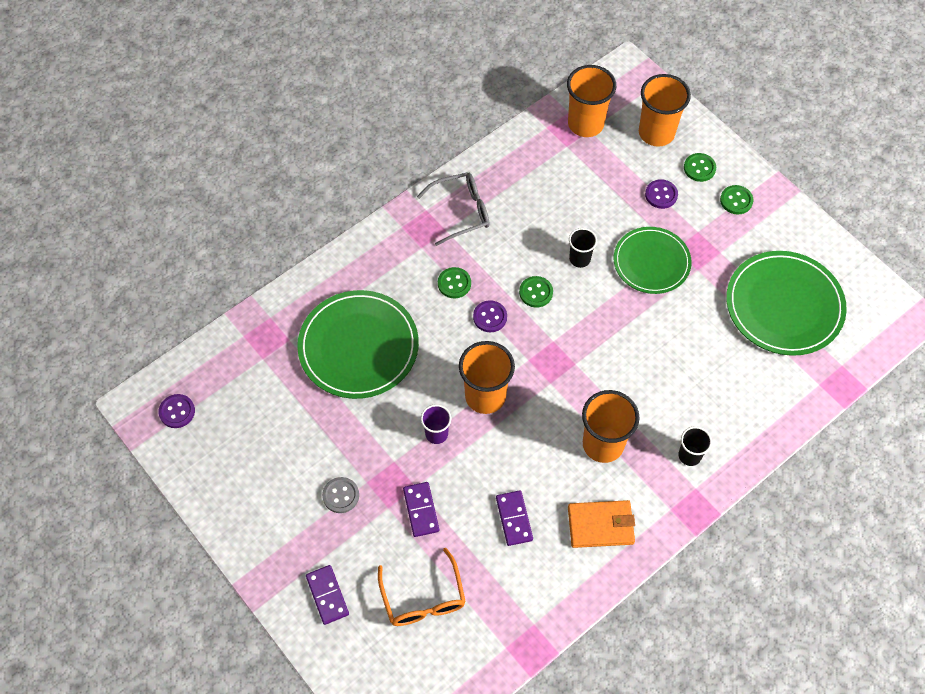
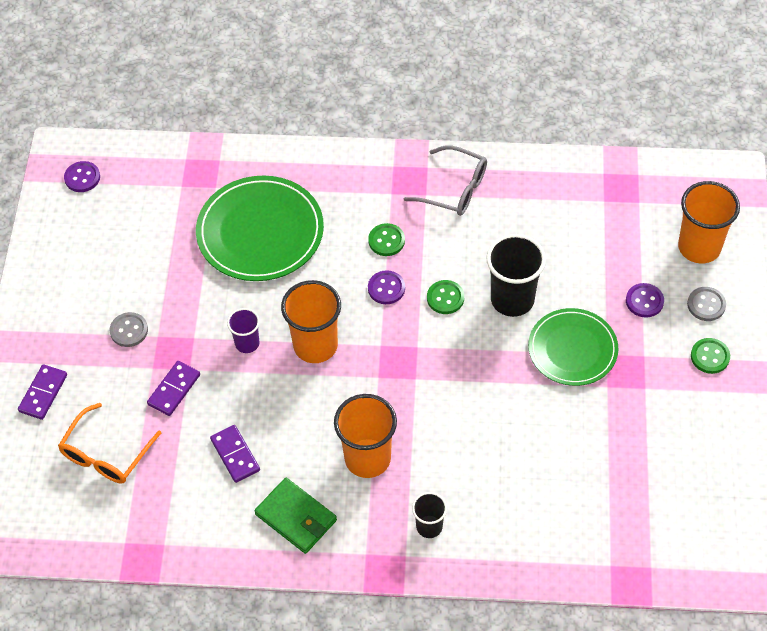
camera: 45 degrees right, 5 degrees down
(514, 519) = (235, 455): purple domino -> purple domino turned 60 degrees counterclockwise
(579, 259) = (512, 299): black cup -> black cup, size x1.81
(585, 124) = (642, 194): orange cup -> none
(600, 525) = (296, 517): orange wallet -> green wallet
(699, 168) = (706, 305): green button -> grey button
(784, 305) = (653, 476): green plate -> none

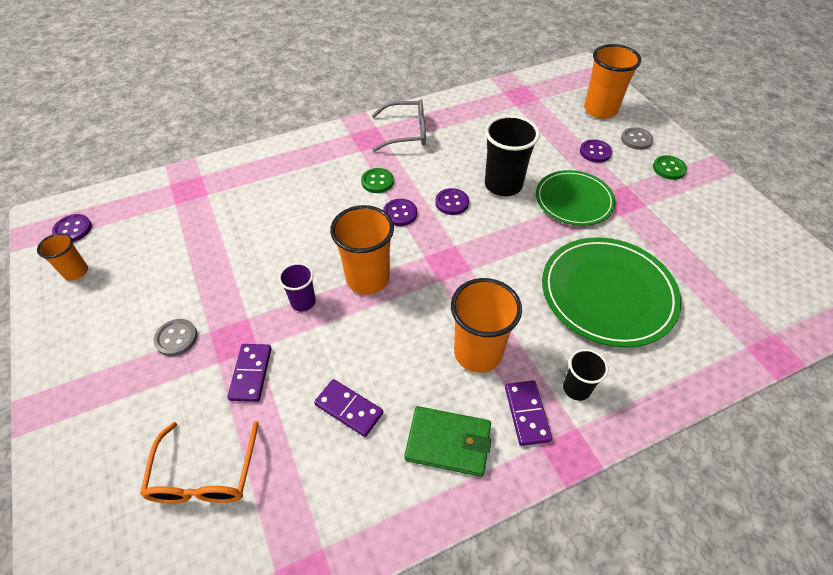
camera: 30 degrees left, 5 degrees down
(43, 393) = (101, 441): purple domino -> purple domino (526, 413)
(71, 227) = (76, 272): none -> orange cup
(260, 232) = (266, 212): green plate -> green plate (608, 293)
(445, 298) = (452, 203): green button -> purple button

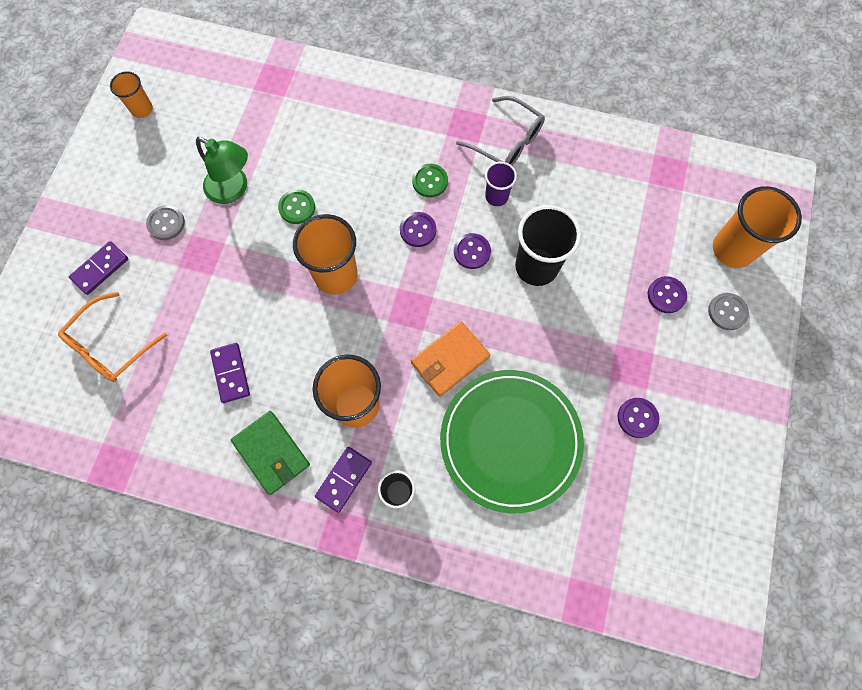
camera: 40 degrees right, 20 degrees up
(73, 229) = (165, 63): purple button -> purple button (637, 418)
(220, 276) = (233, 189): none -> green lamp
(251, 373) = (191, 293): purple domino -> purple domino (100, 269)
(303, 302) = (272, 259): purple cup -> purple cup (496, 196)
(511, 274) = (450, 360): none -> orange wallet
(574, 200) = (584, 331): green plate -> none
(669, 168) = (719, 368): green button -> green button (297, 207)

